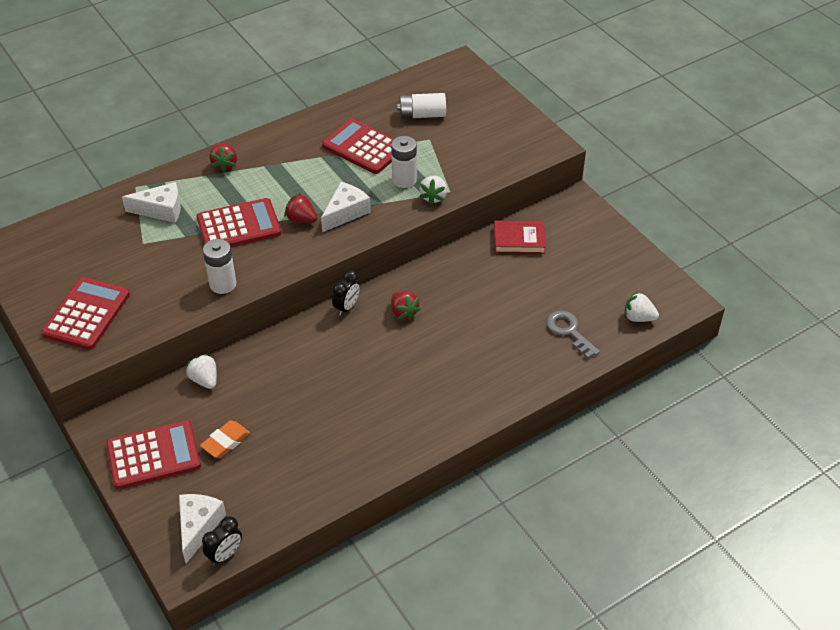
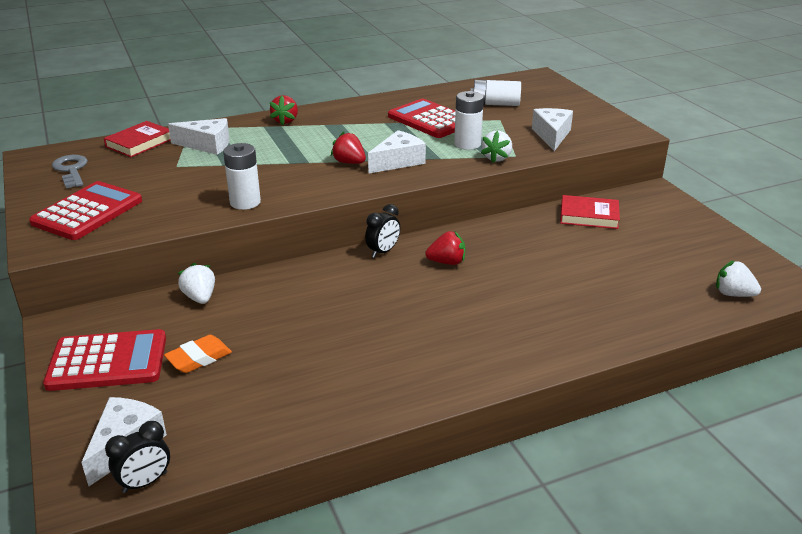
camera: 10 degrees right, 15 degrees down
(94, 214) = (139, 143): none -> red book
(239, 226) = (281, 162): red calculator -> none
(403, 312) = (447, 262): red strawberry -> red strawberry turned 75 degrees counterclockwise
(480, 158) = (552, 135): none -> white cheese
(569, 331) = (645, 298): grey key -> grey key (71, 170)

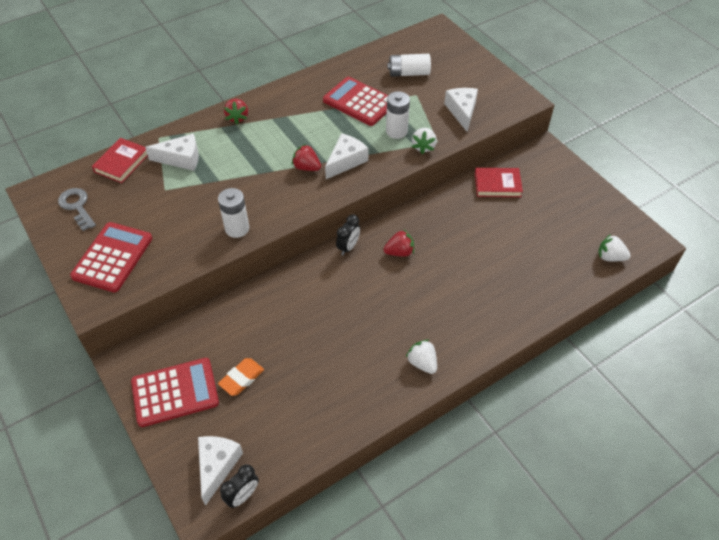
camera: 10 degrees left, 20 degrees up
(200, 297) = (222, 317): white strawberry -> white strawberry (422, 363)

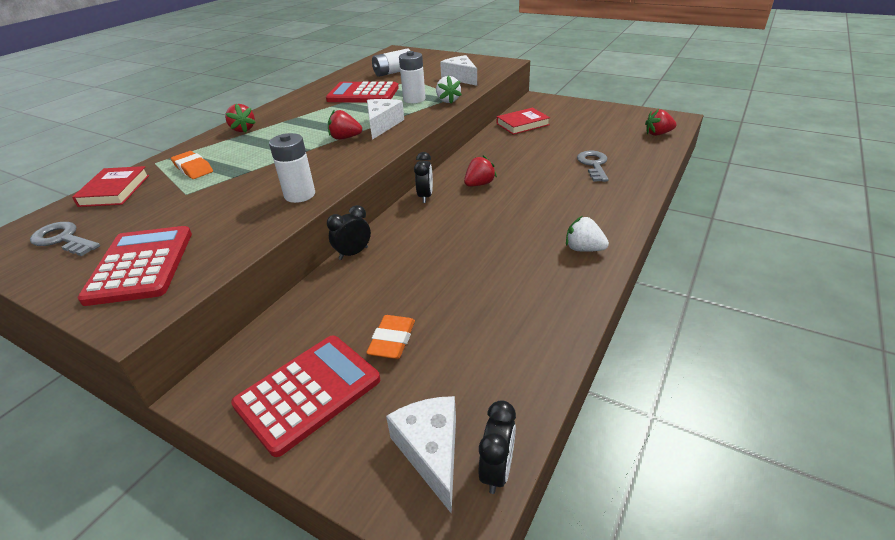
camera: 25 degrees left, 15 degrees down
(181, 159) = (193, 169): white cheese -> orange eraser
(261, 286) = (353, 253): none -> black clock
(512, 272) = (593, 164): none -> grey key
(610, 257) = (658, 134): white strawberry -> red strawberry

